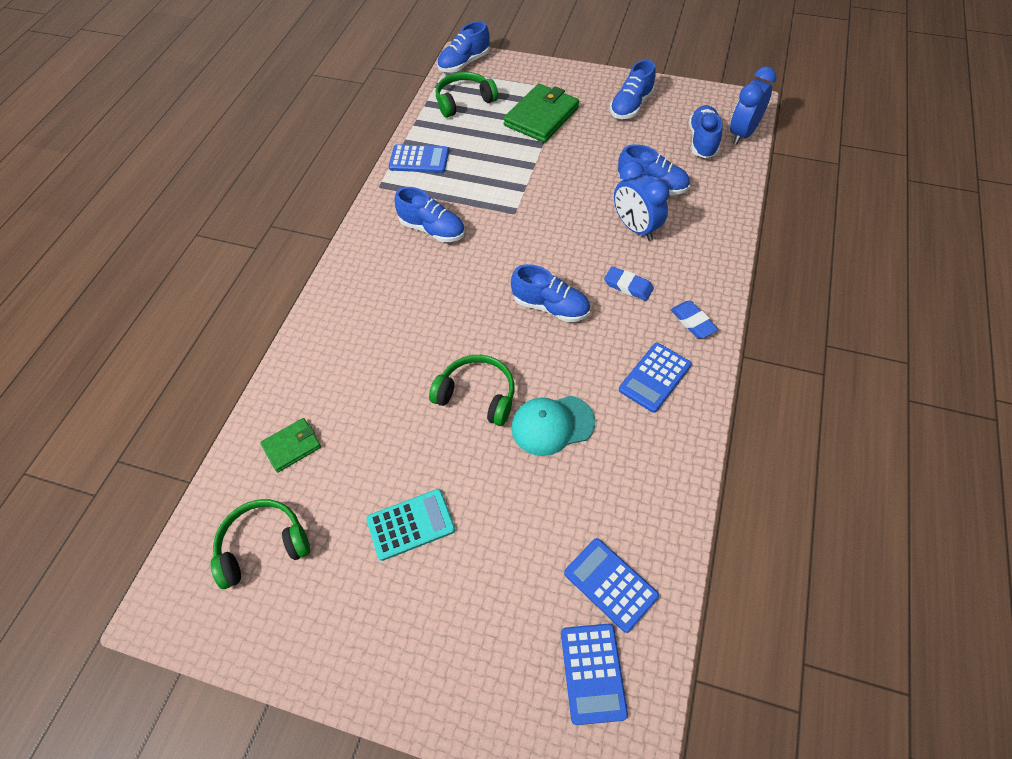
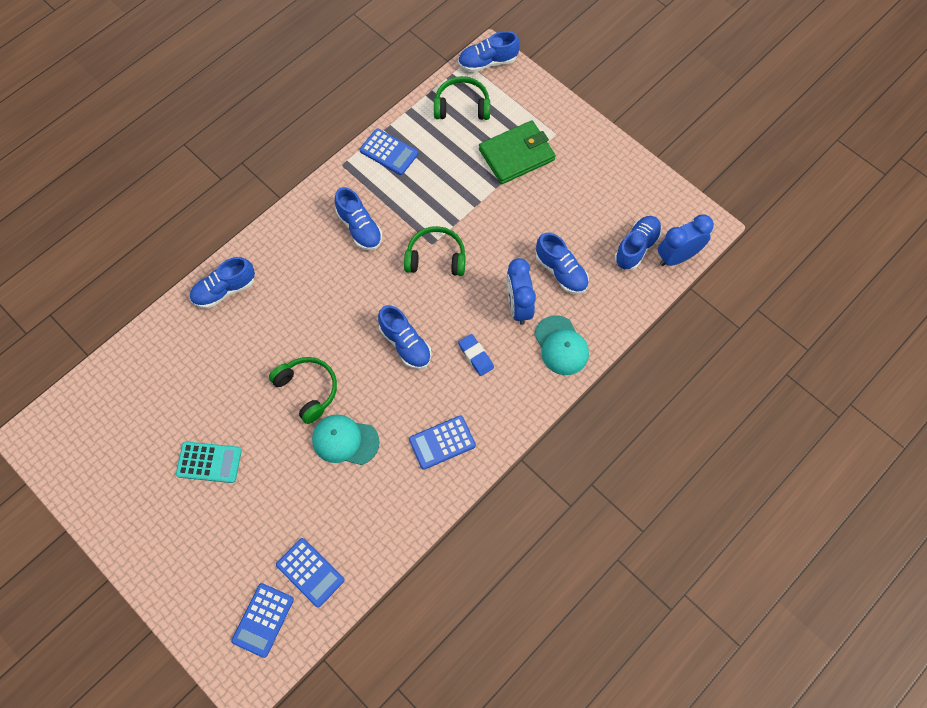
camera: 25 degrees right, 10 degrees up
(263, 546) = (111, 427): green headphones -> green headphones (436, 258)
(292, 446) = (163, 363): green wallet -> none
(610, 584) = (310, 572): blue calculator -> blue calculator turned 150 degrees clockwise
(631, 106) = (601, 180): blue shoe -> blue shoe (224, 290)
(693, 322) = (503, 412): blue eraser -> none
(701, 242) = (561, 346): none -> turquoise cap

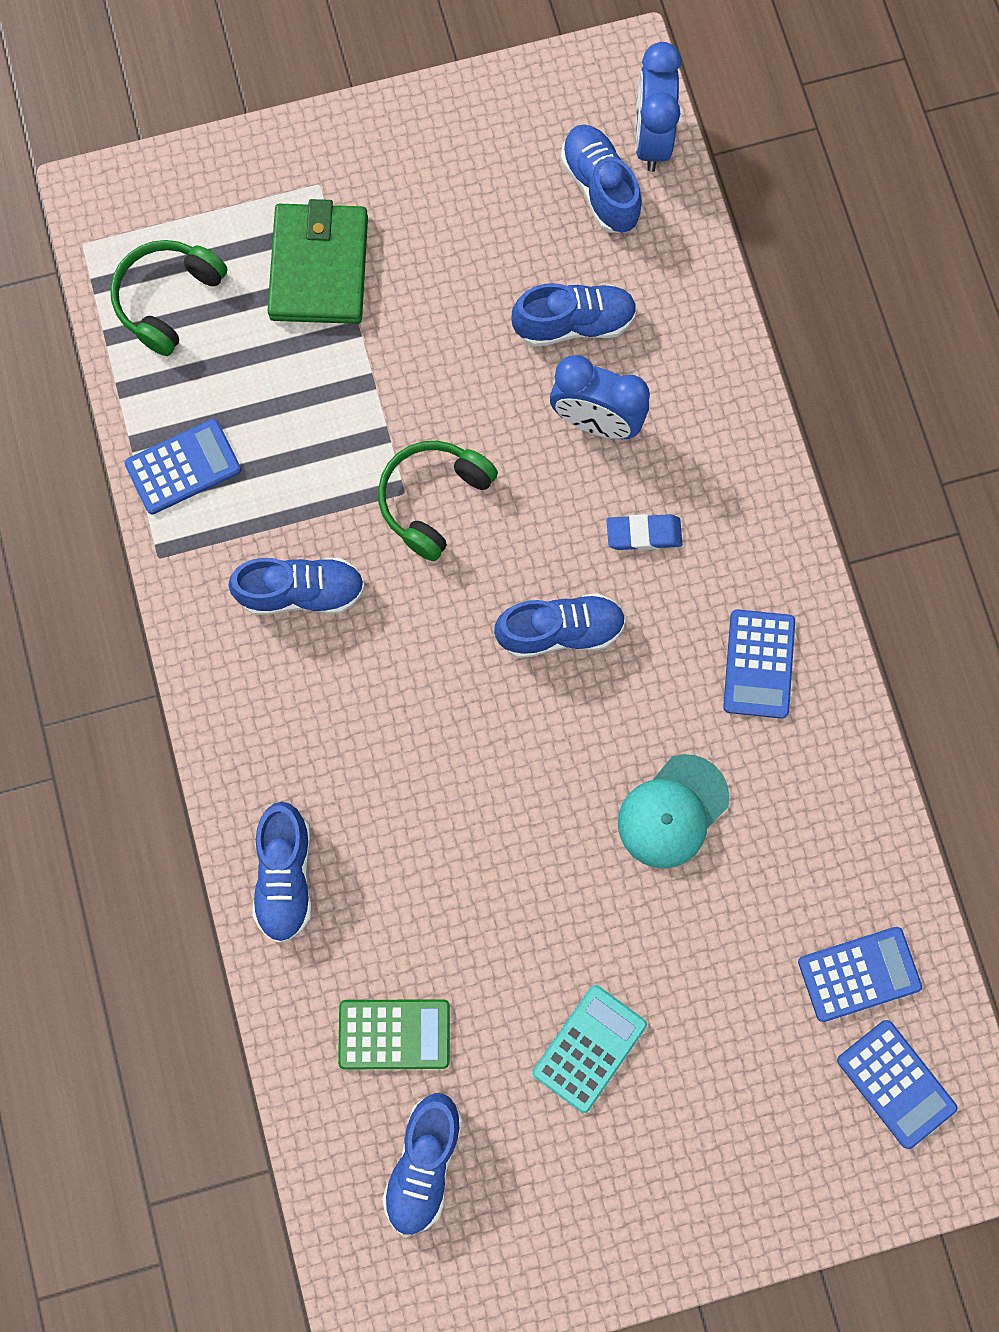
camera: 60 degrees left, 10 degrees up
(174, 373) = (394, 1034): none -> green calculator
(308, 390) = (551, 826): green headphones -> none
(487, 62) = (106, 209): blue shoe -> blue shoe (424, 1162)
(561, 346) = (700, 397): turquoise cap -> none

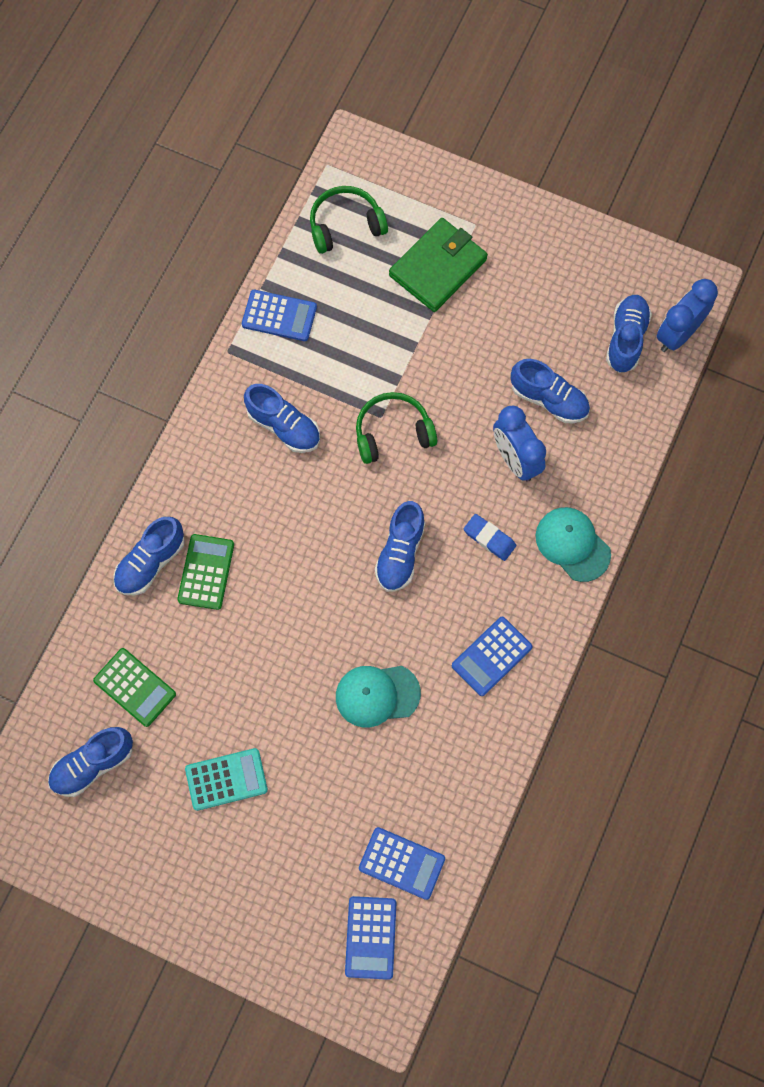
camera: 40 degrees right, 5 degrees down
(359, 833) = (206, 572): none -> green calculator
(560, 631) = (400, 553): blue shoe -> blue shoe turned 75 degrees clockwise
(738, 467) = (572, 544): none -> turquoise cap

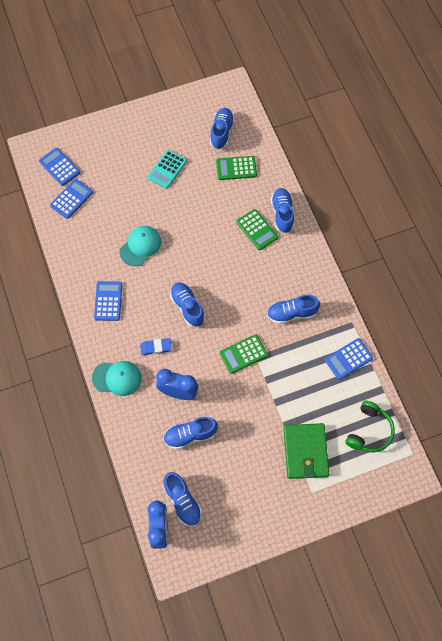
camera: 135 degrees right, 5 degrees down
(393, 432) = (243, 354): green headphones -> green calculator
(402, 863) = (71, 199): blue calculator -> blue calculator turned 150 degrees clockwise

